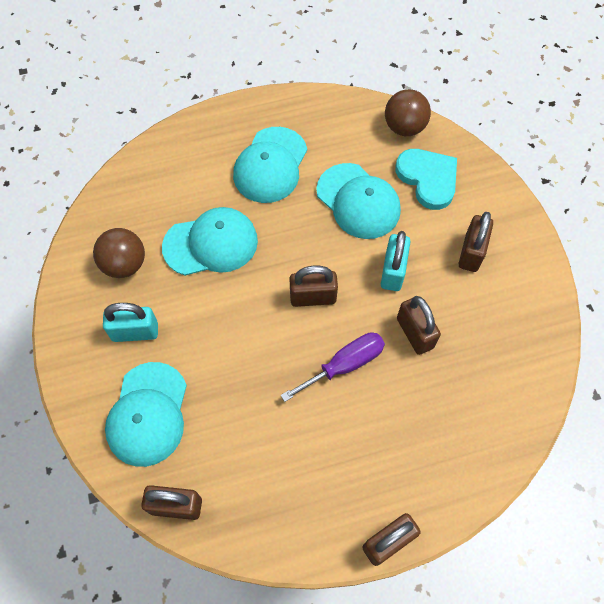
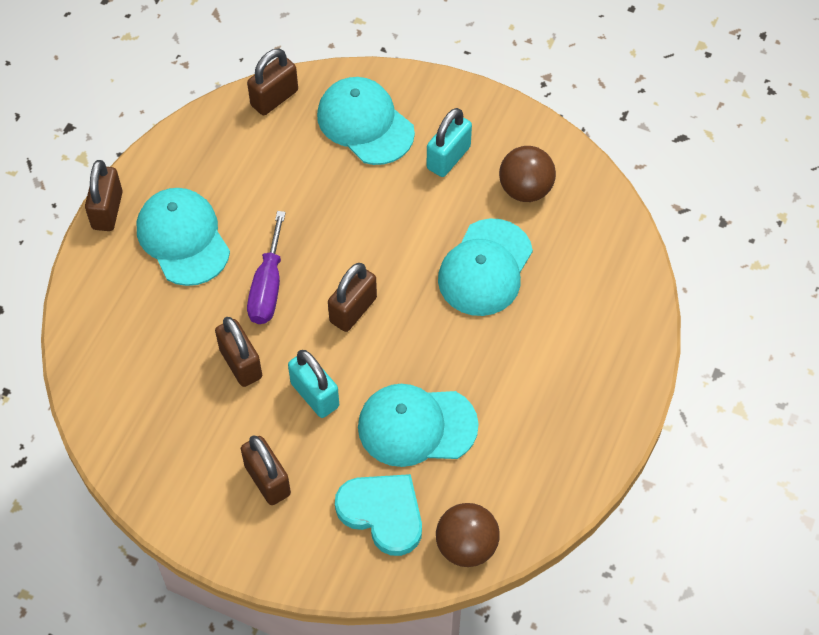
camera: 130 degrees right, 5 degrees down
(270, 165) = (531, 379): turquoise cap -> turquoise cap (183, 238)
(415, 333) = (240, 363): brown padlock -> brown padlock turned 45 degrees clockwise
(428, 179) = (382, 513): turquoise heart -> turquoise heart turned 150 degrees counterclockwise

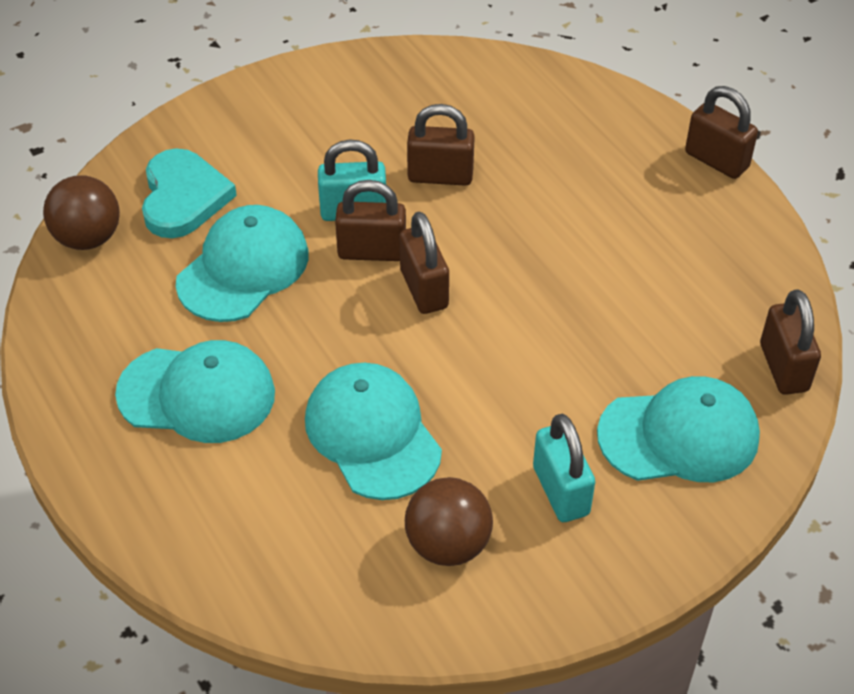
camera: 125 degrees right, 10 degrees down
(183, 238) = (633, 200): turquoise cap -> turquoise cap (197, 394)
(267, 480) = (298, 138): brown padlock -> brown padlock (372, 251)
(268, 286) = (514, 237): purple screwdriver -> none
(382, 513) = (183, 197): turquoise heart -> turquoise heart turned 75 degrees counterclockwise

